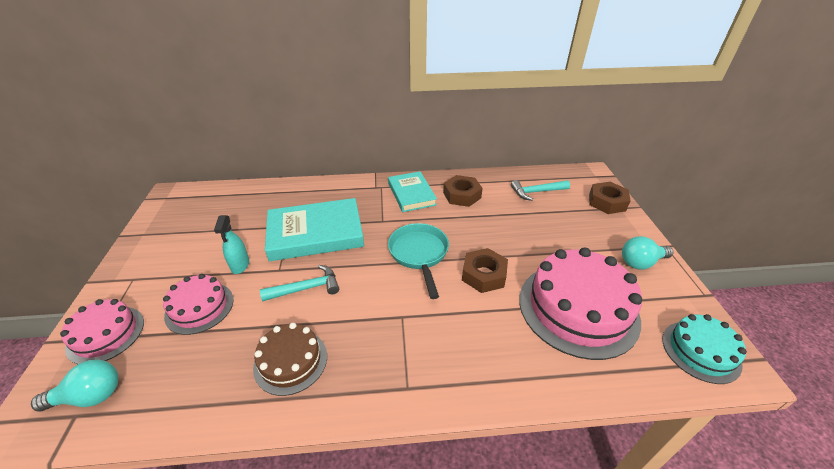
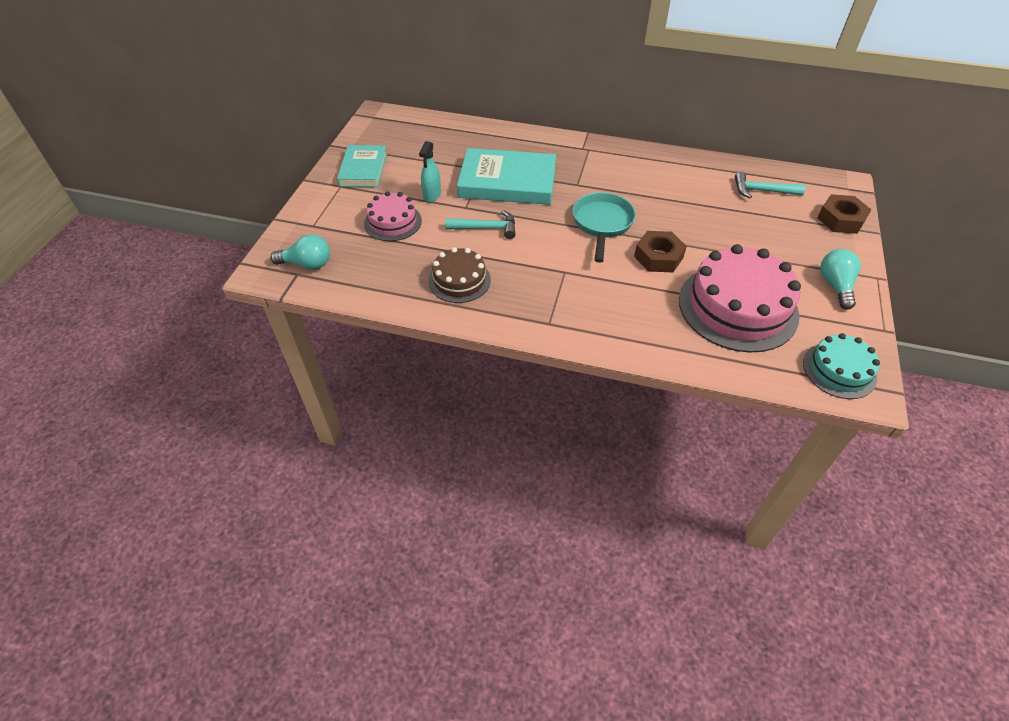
camera: 20 degrees right, 10 degrees up
(106, 334) = (319, 224): pink cake -> none
(411, 194) = (618, 163): turquoise book -> turquoise book (363, 169)
(462, 195) = (673, 176): brown nut -> none
(641, 262) = (835, 286): turquoise light bulb -> turquoise light bulb turned 90 degrees clockwise

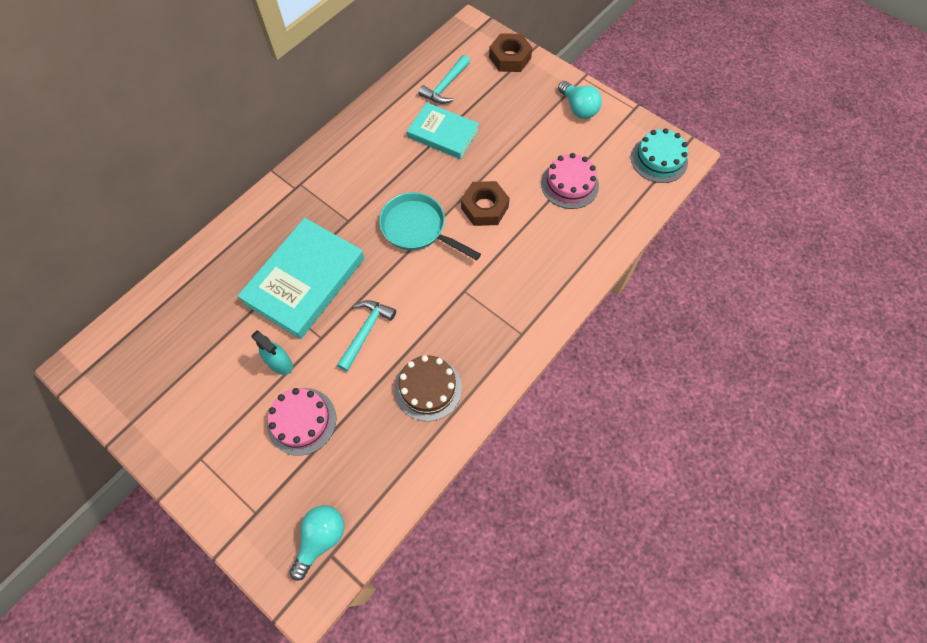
camera: 65 degrees left, 15 degrees up
(363, 169) = (185, 421): turquoise book -> turquoise book (443, 134)
(737, 307) = (569, 184): pink cake -> pink cake, size x0.55
(835, 286) = (578, 108): turquoise light bulb -> turquoise light bulb turned 150 degrees counterclockwise

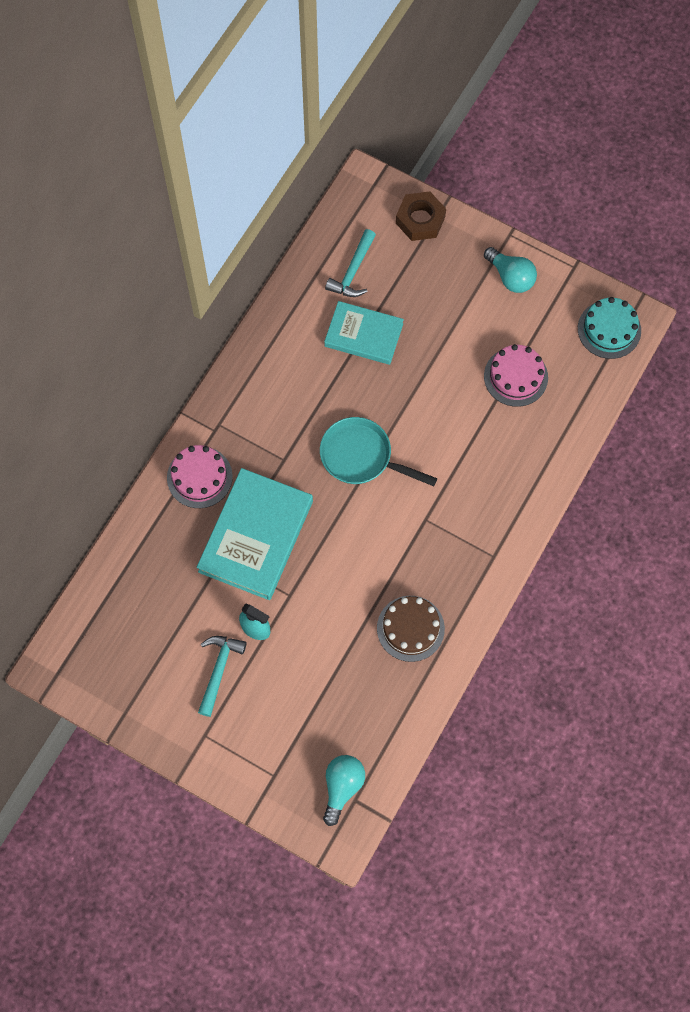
camera: 10 degrees left, 5 degrees up
(302, 421) = (294, 682): pink cake -> pink cake (199, 477)
(366, 332) = (334, 581): turquoise hammer -> turquoise hammer (219, 670)
(484, 207) = (428, 420): brown nut -> none

